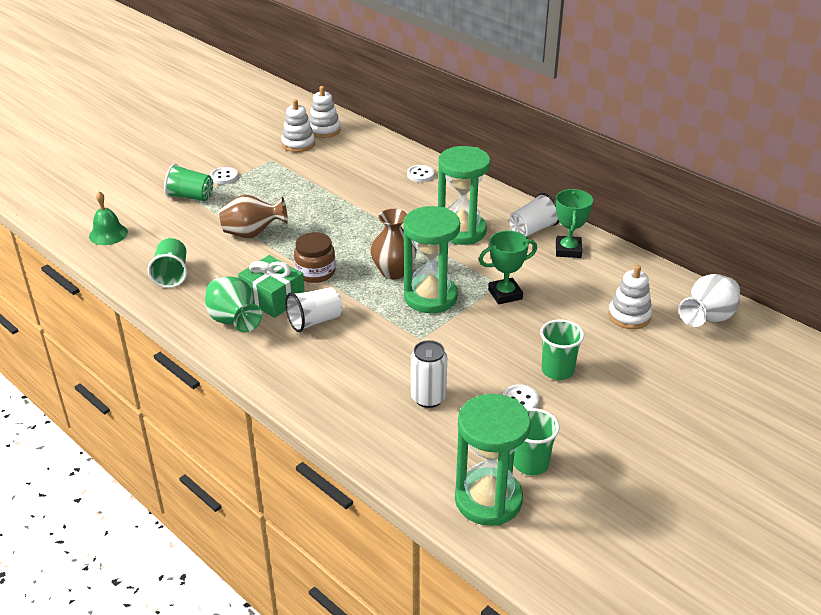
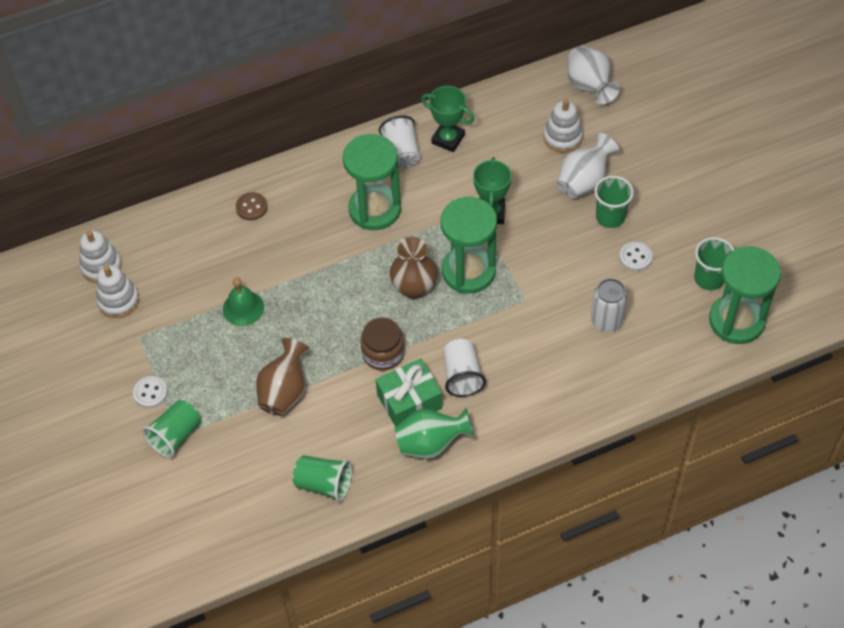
camera: 65 degrees left, 20 degrees up
(108, 234) = (211, 534): green bell -> green bell (243, 308)
(420, 174) = (251, 207): white button -> brown button
(587, 343) = (584, 182): none -> white vase

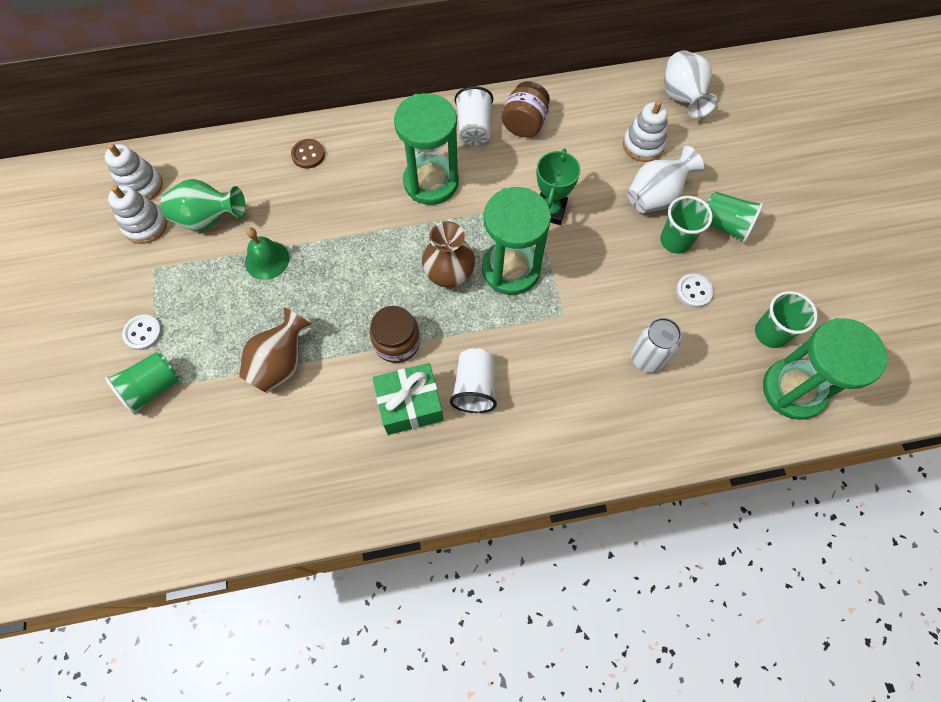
camera: 10 degrees right, 10 degrees up
(324, 484) = (291, 482): green cup -> green cup (725, 225)
(431, 444) = (420, 461): green vase -> green vase (209, 219)
(448, 139) = (524, 124): green trophy -> brown jar

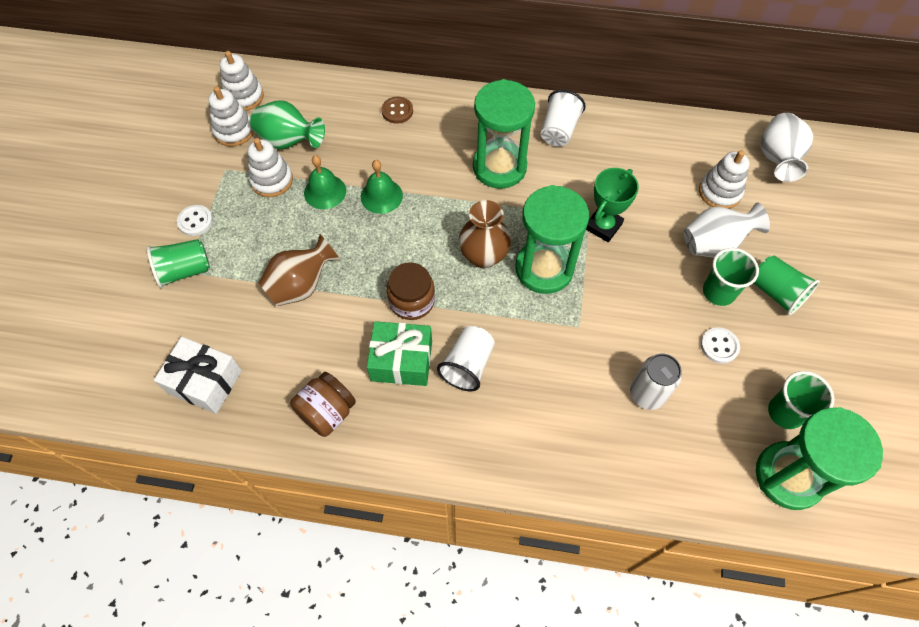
camera: 20 degrees right, 5 degrees down
(207, 265) = (272, 180): none -> white stacking toy
(221, 494) = (205, 382): none -> white gift
(326, 246) = (381, 196): none -> green bell
(524, 124) = (609, 140): brown jar -> brown jar (327, 412)

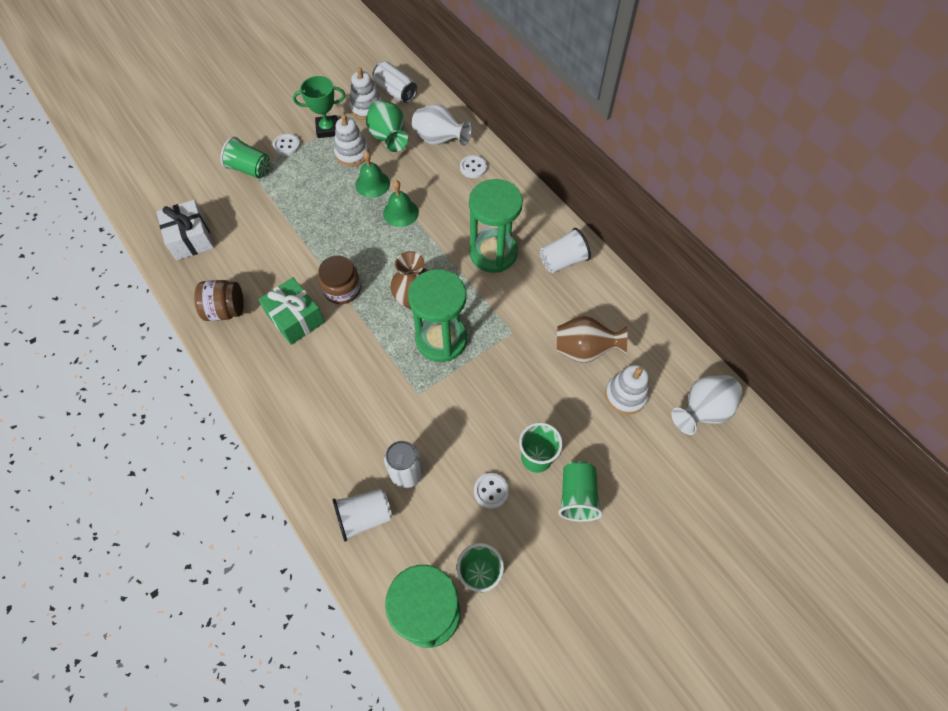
camera: 45 degrees right, 0 degrees up
(244, 96) = (395, 91): white stacking toy -> white can
(301, 285) = (296, 228): brown vase -> brown vase (584, 350)
(397, 111) = (473, 167): brown button -> white button
(468, 365) = (326, 355): white cup -> white cup (364, 517)
(603, 226) = (513, 346): green trophy -> green trophy (327, 129)
(714, 244) = (574, 425): white vase -> white vase (440, 140)

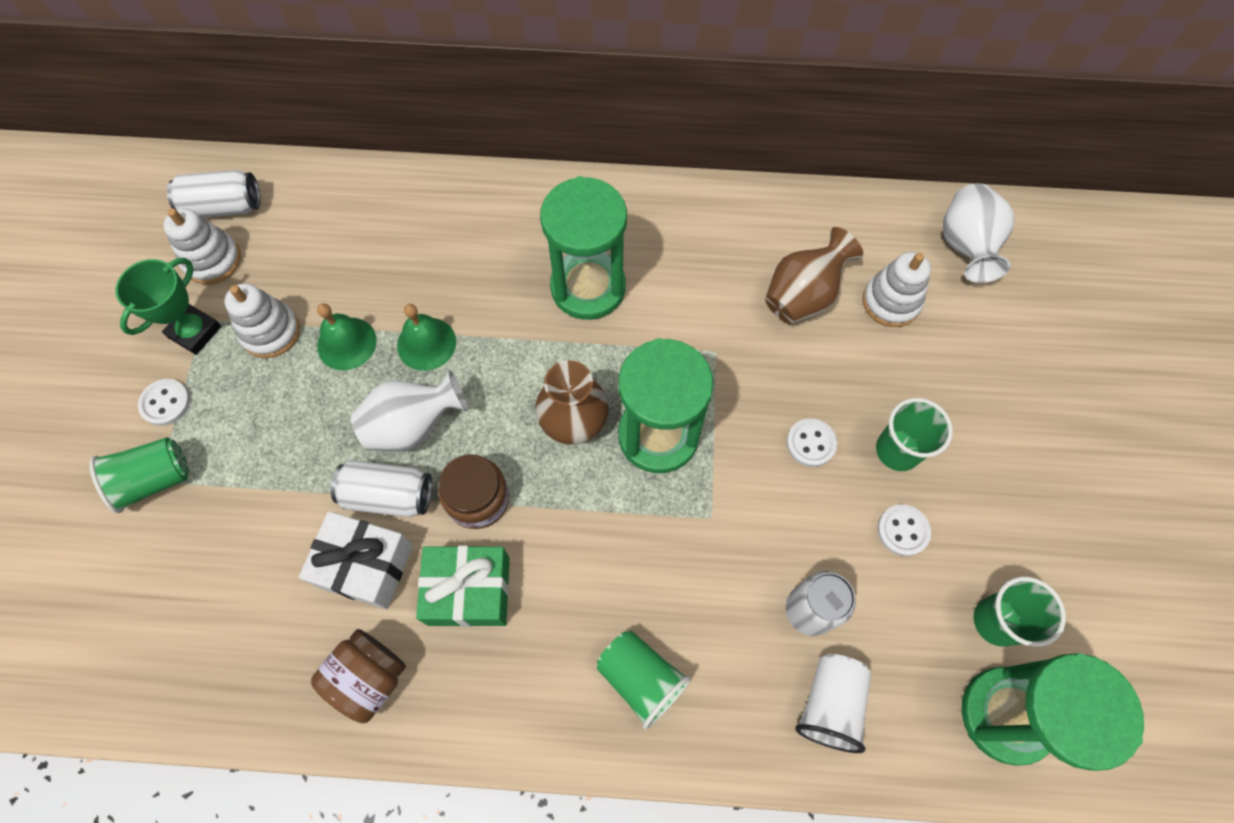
camera: 50 degrees left, 5 degrees up
(190, 238) = (193, 647): white gift -> white gift (365, 565)
(314, 254) = (388, 495): none -> white can
(388, 138) = (292, 270): green vase -> none
(440, 140) = (359, 217): white vase -> white vase (413, 426)
(473, 167) = (441, 213): white button -> white button (810, 443)
(562, 261) = (667, 226): white cup -> none
(577, 496) = (974, 445): green cup -> green cup (641, 679)

